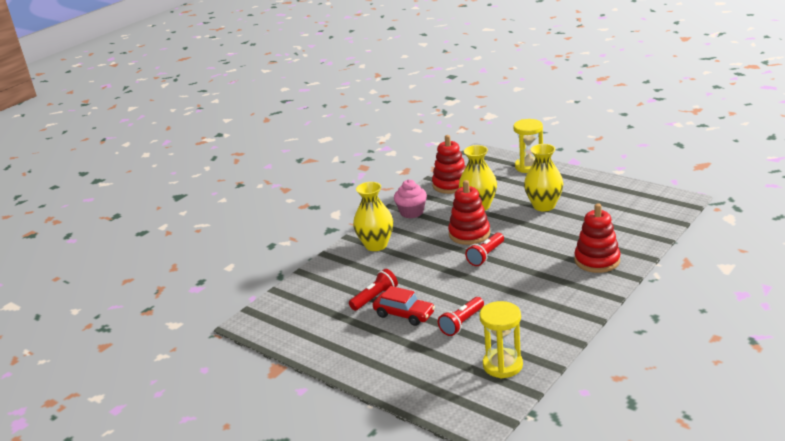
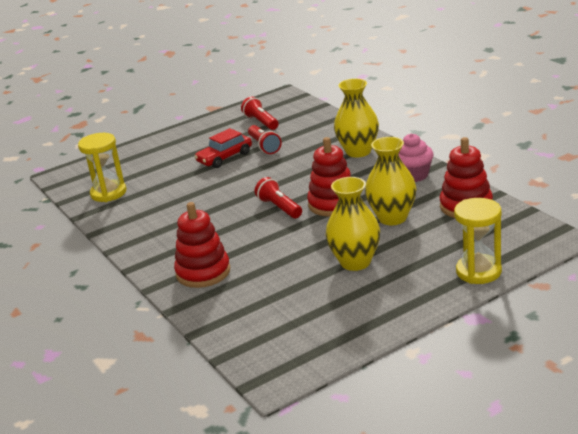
camera: 110 degrees right, 0 degrees up
(462, 323) = (182, 182): red flashlight -> red flashlight (261, 122)

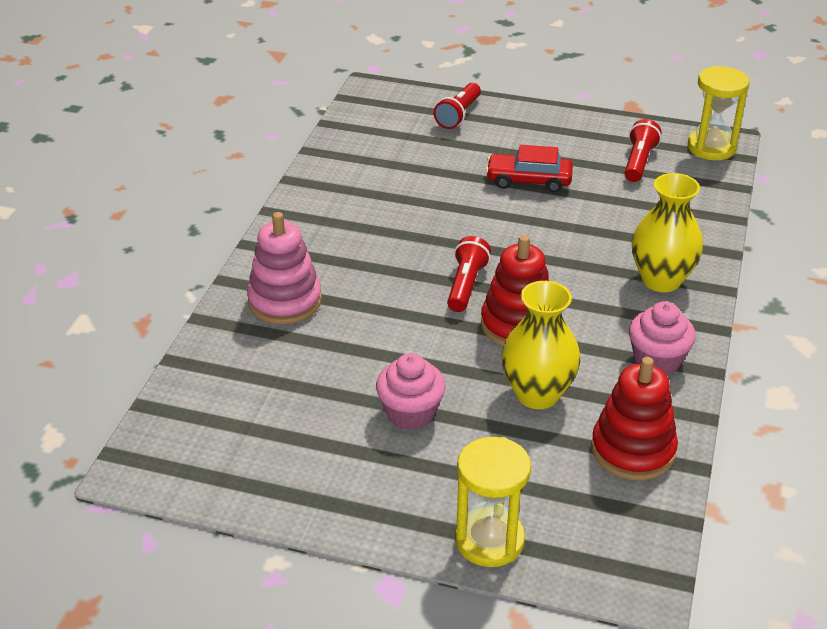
camera: 45 degrees right, 10 degrees up
(108, 193) = (371, 143): yellow hourglass -> yellow hourglass (711, 147)
(203, 272) = (285, 301): red stacking toy -> pink stacking toy
(264, 146) = (587, 196): red flashlight -> red flashlight (458, 115)
(355, 262) = (410, 413): yellow vase -> pink cupcake

